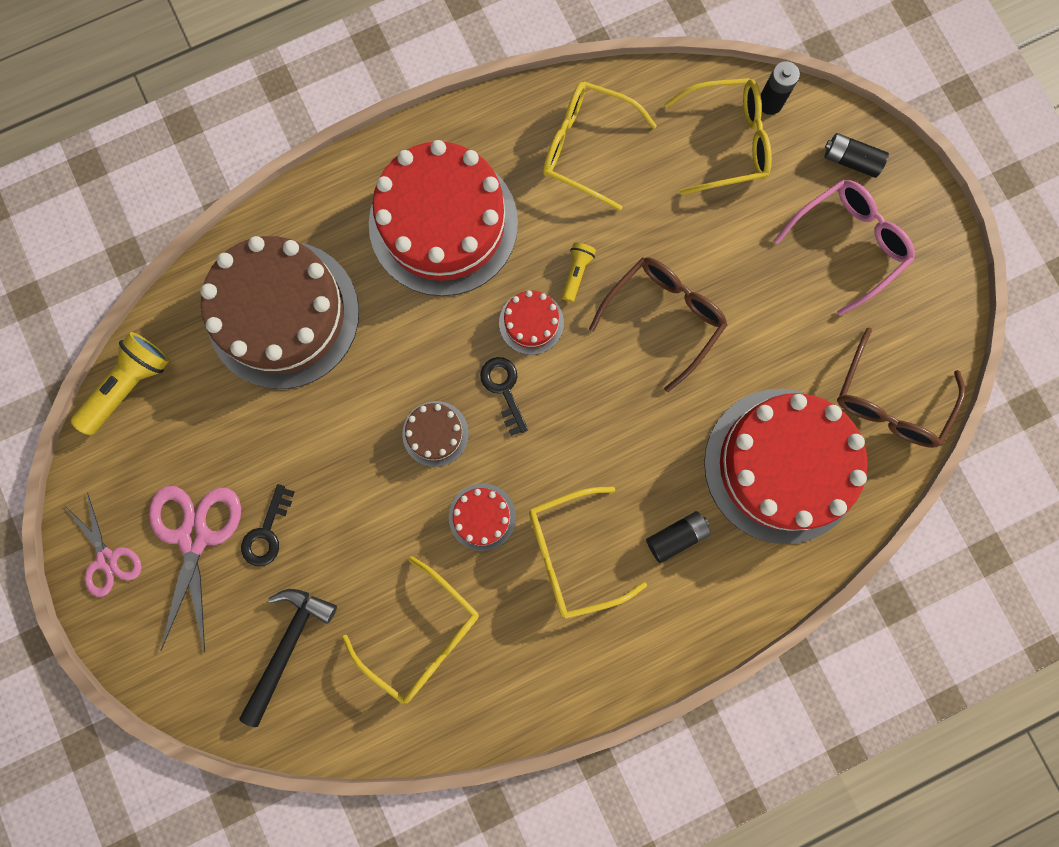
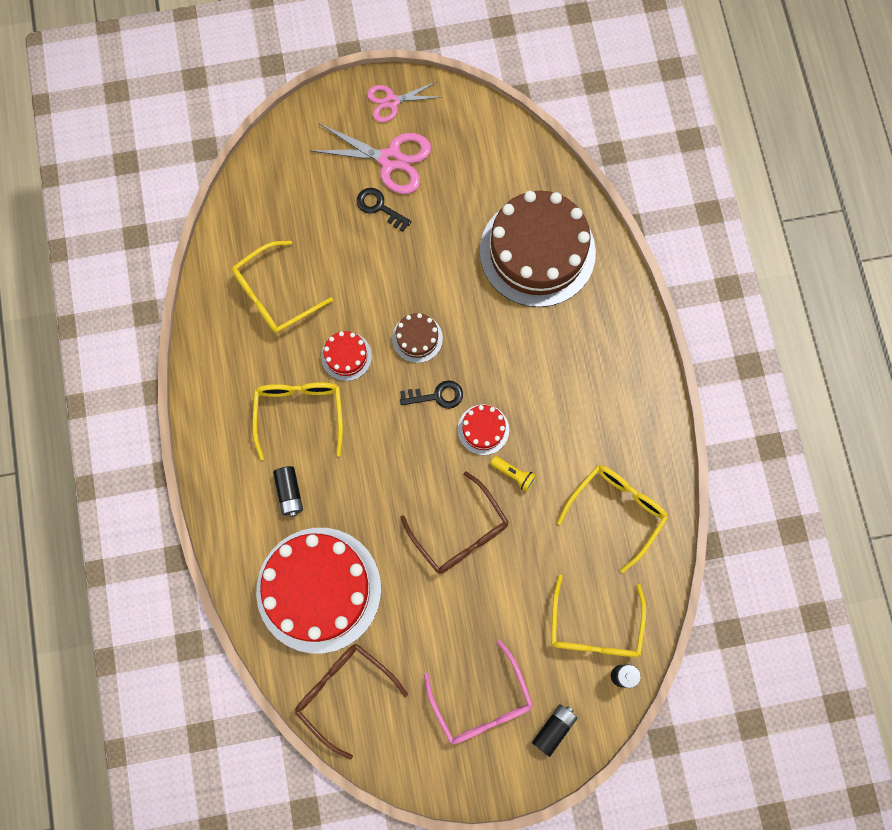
camera: 105 degrees right, 5 degrees down
(129, 386) = (511, 138): yellow flashlight -> none
(288, 646) = (296, 204): black hammer -> none
(443, 224) = (580, 384): red cake -> none

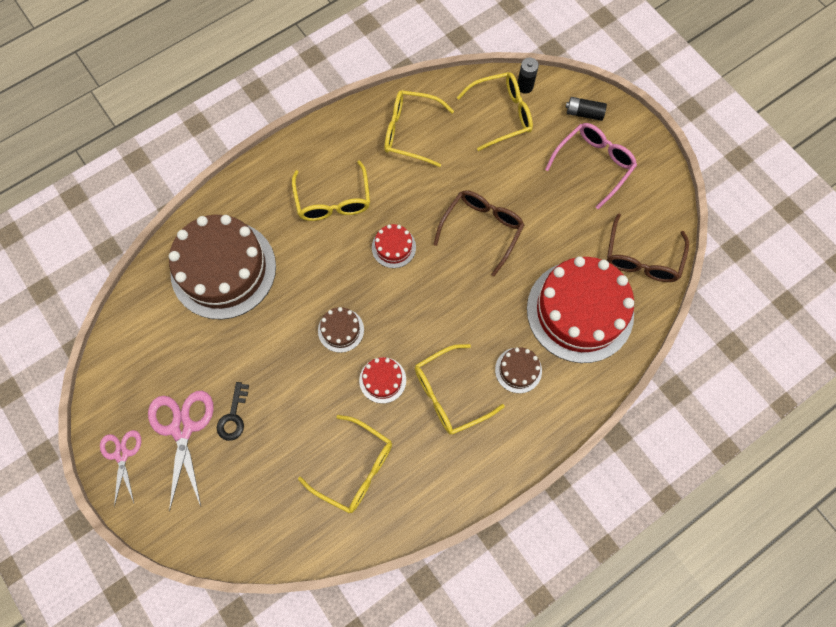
camera: 115 degrees left, 5 degrees down
(289, 493) = (518, 370): black battery -> brown cake
(392, 102) = (122, 454): pink scissors -> pink scissors turned 150 degrees counterclockwise
(437, 396) = (383, 293): black key -> none
(514, 474) = (418, 211): yellow flashlight -> none
(567, 390) = (333, 200): none -> yellow glasses

